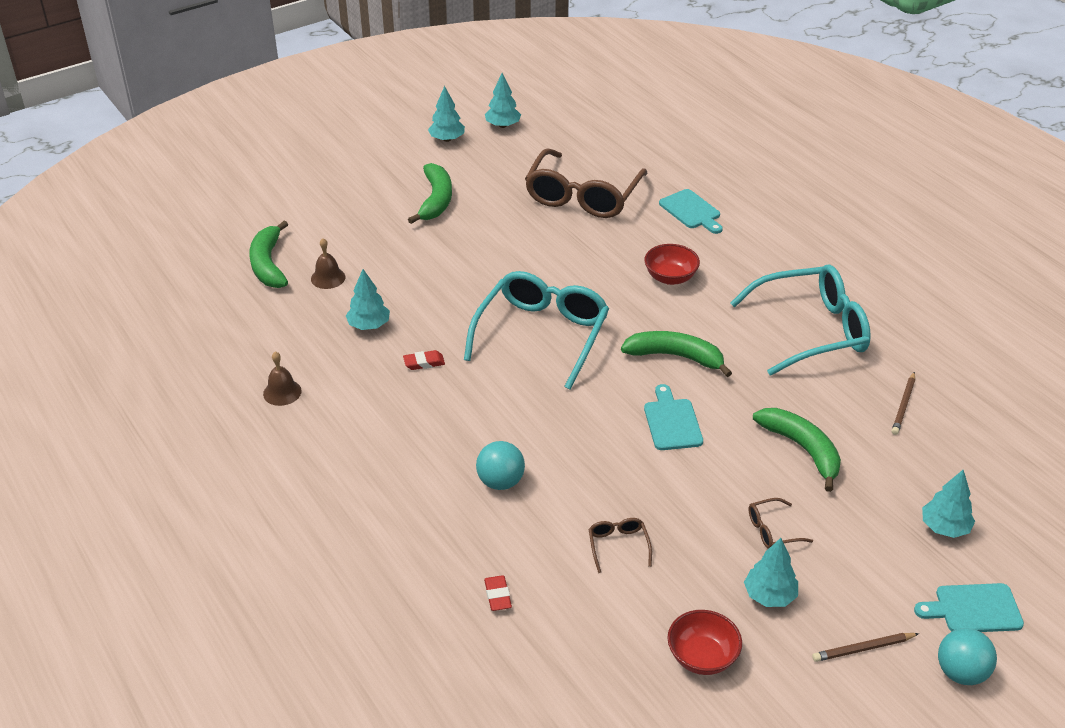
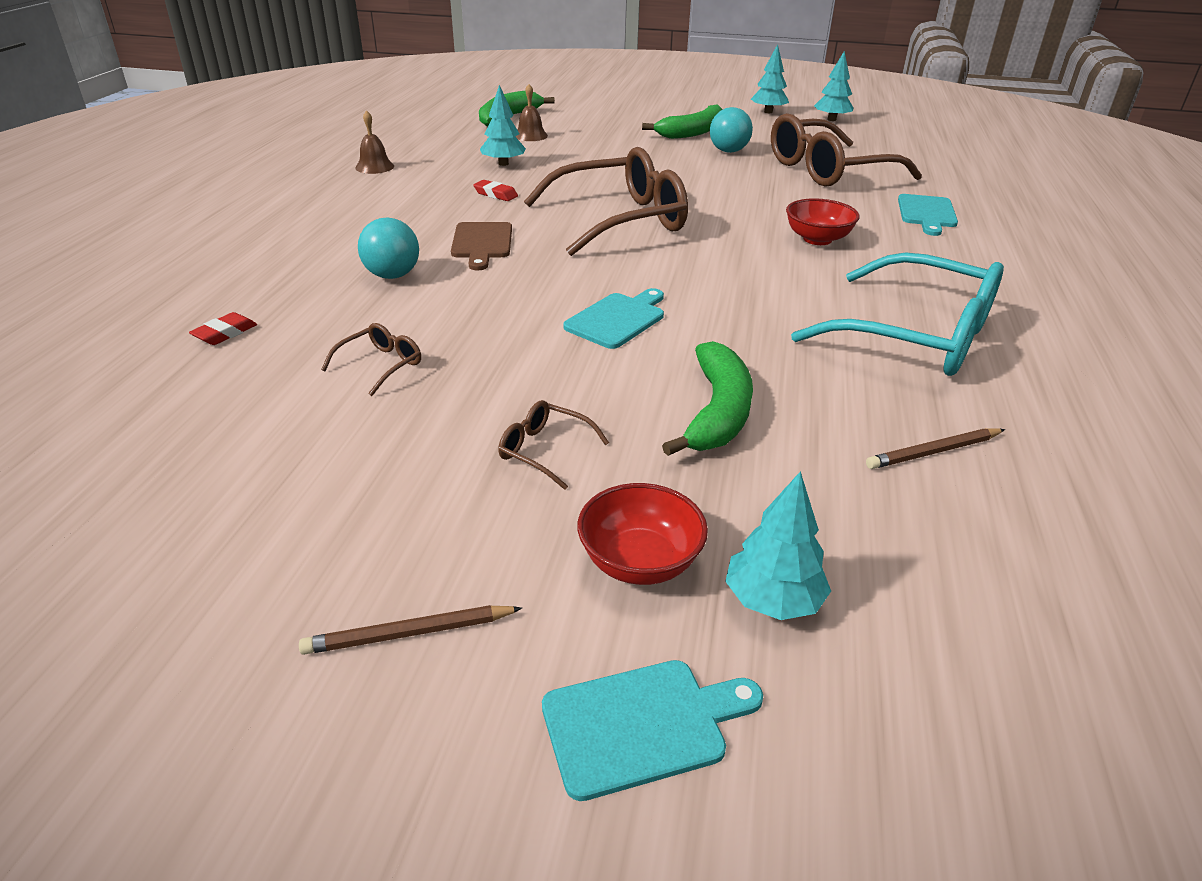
camera: 45 degrees right, 5 degrees down
(500, 416) = (482, 243): none -> brown cutting board
(542, 335) = (620, 220): turquoise glasses -> brown glasses
(675, 357) = (715, 284): green banana -> none
(702, 657) = (250, 494): red bowl -> red bowl (640, 562)
(769, 595) = (422, 499): turquoise tree -> none
(863, 649) = (409, 633): brown pencil -> brown pencil turned 45 degrees counterclockwise
(961, 672) = (471, 785): turquoise ball -> turquoise ball (728, 151)
(973, 609) = (642, 725): turquoise cutting board -> turquoise cutting board turned 120 degrees clockwise

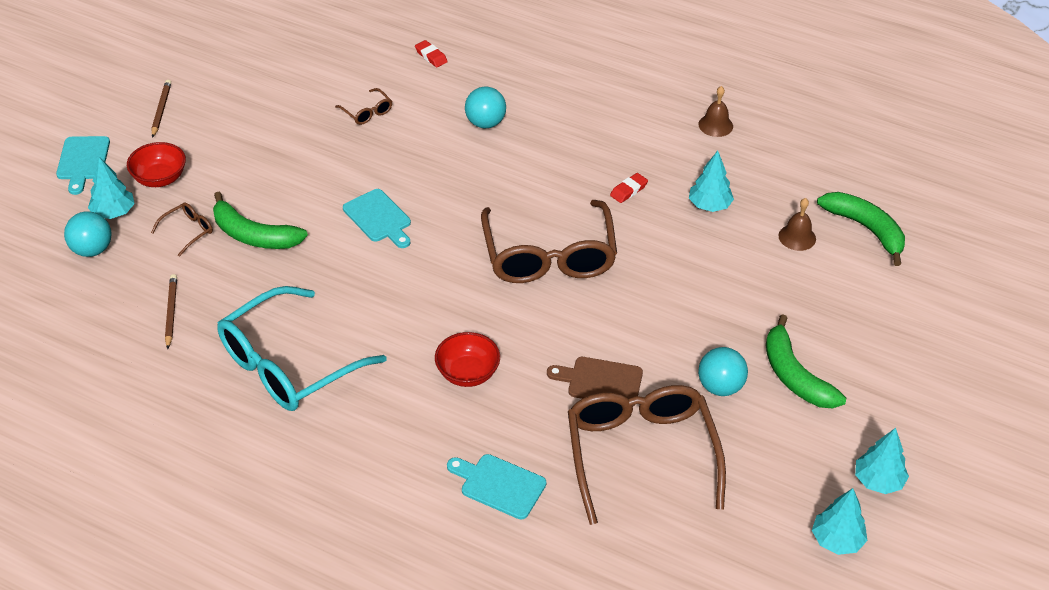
camera: 105 degrees right, 10 degrees up
(482, 243) = (526, 170): brown cutting board -> brown cutting board (600, 381)
(544, 451) = (255, 162): brown glasses -> brown glasses (188, 231)
(889, 597) = (92, 250): none -> turquoise ball

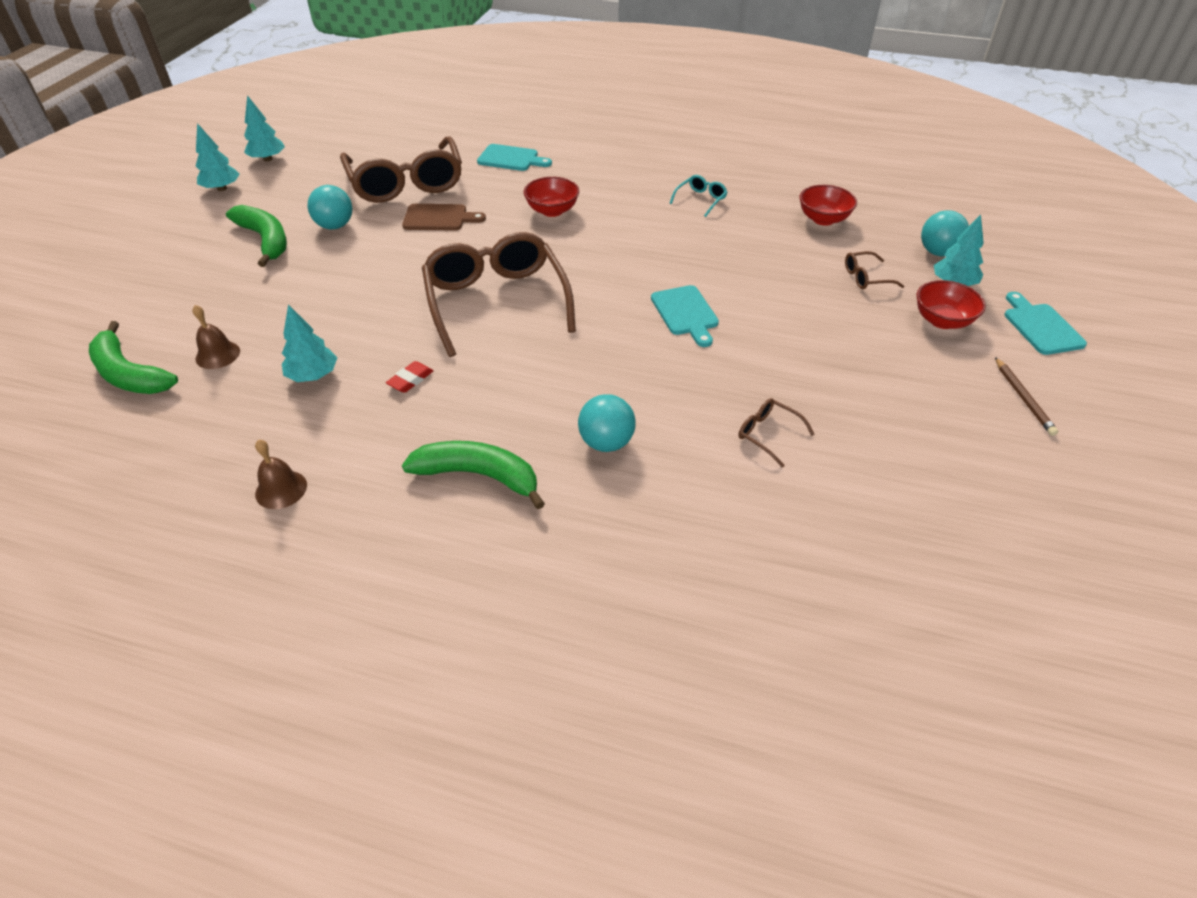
camera: 170 degrees right, 0 degrees up
(171, 312) = (823, 219): brown pencil -> red bowl
(188, 231) = (866, 277): brown glasses -> brown glasses turned 45 degrees clockwise
(254, 235) = (800, 282): green banana -> green banana (478, 475)
(289, 364) = (700, 200): turquoise glasses -> turquoise glasses, size x0.41
(379, 218) = (685, 313): turquoise cutting board -> turquoise cutting board turned 150 degrees counterclockwise
(431, 56) = (726, 546): red eraser -> none

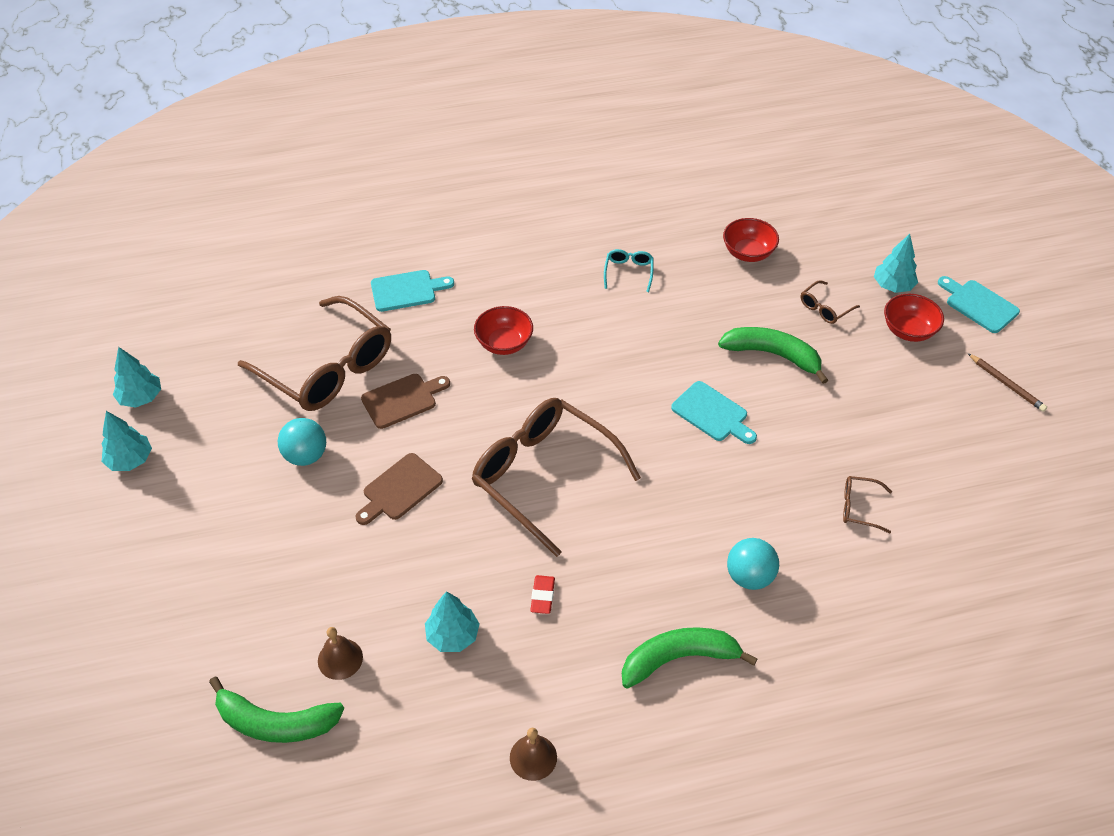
camera: 30 degrees left, 5 degrees up
(265, 240) = (250, 506): green banana -> green banana (773, 355)
(377, 269) = (399, 489): none -> brown cutting board
(938, 252) = (861, 254): turquoise ball -> none

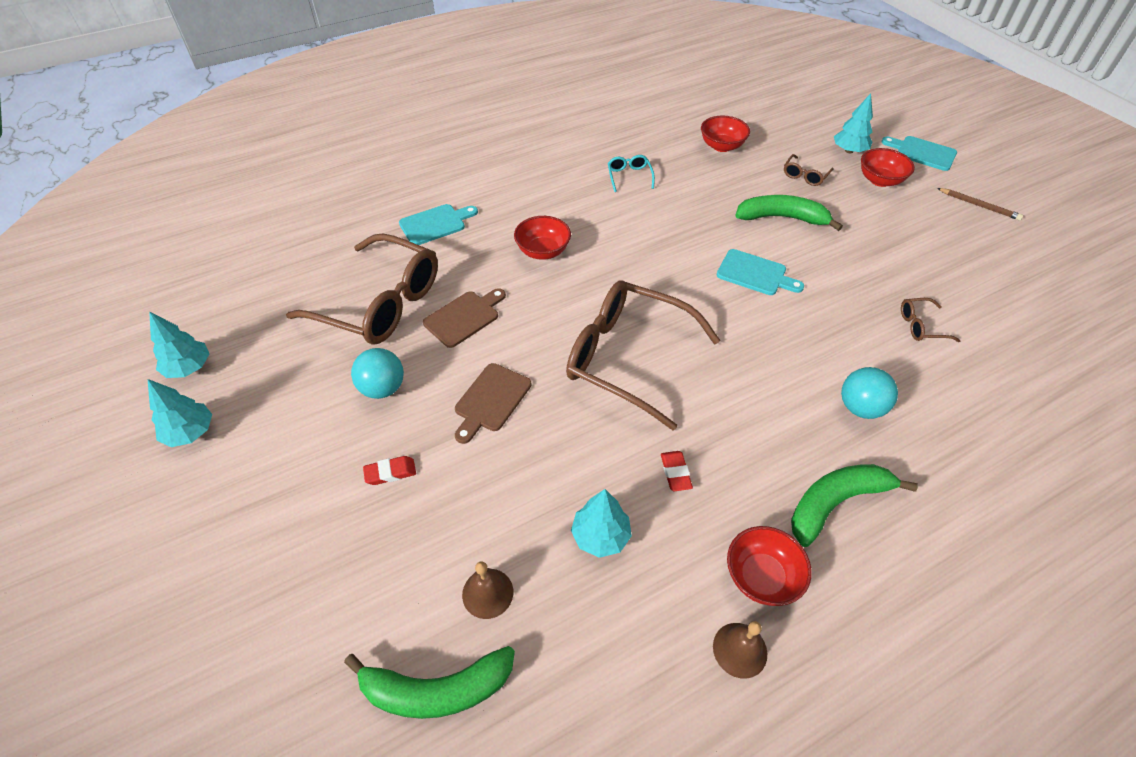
camera: 15 degrees left, 0 degrees up
(290, 536) = (390, 472): none -> red eraser
(579, 704) = (761, 577): none -> red bowl

